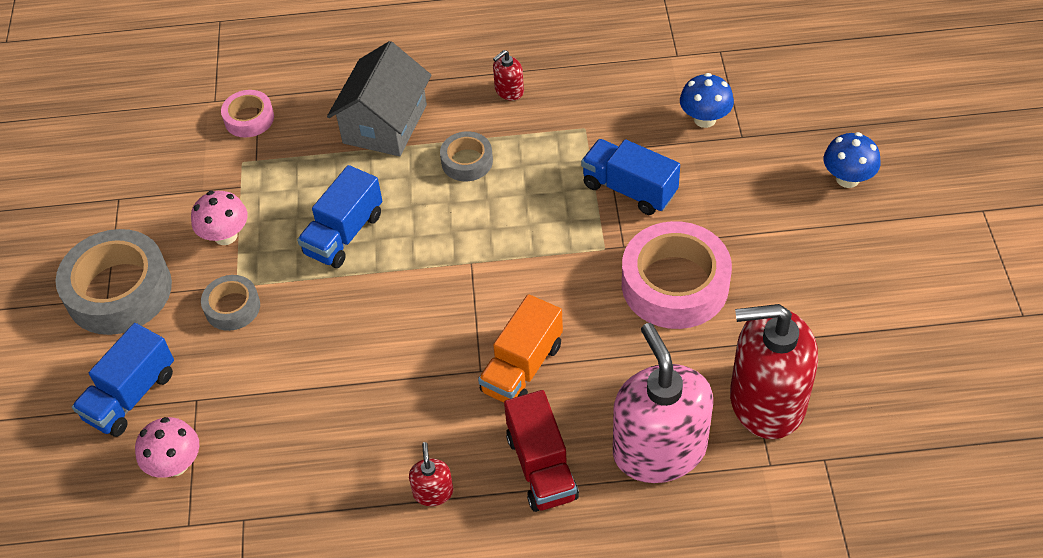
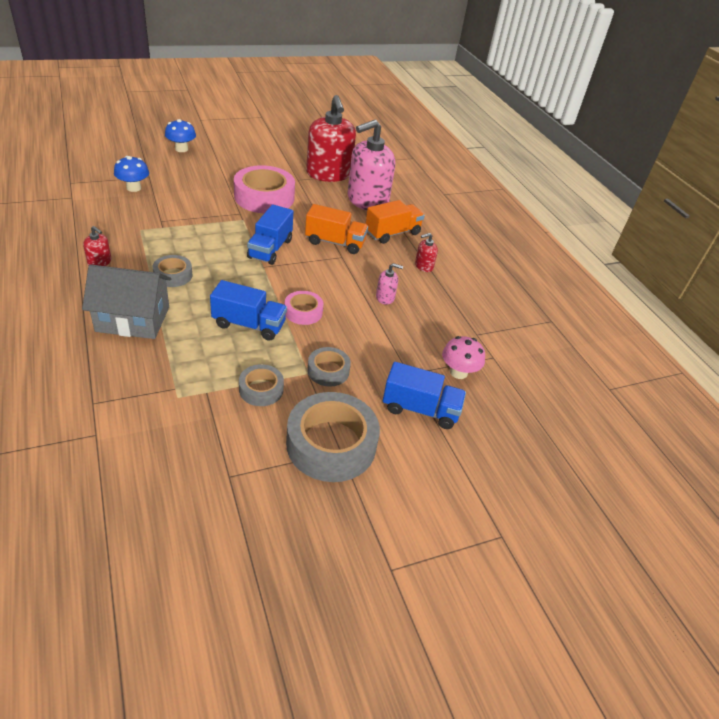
camera: 115 degrees left, 10 degrees down
(225, 235) = (261, 389): pink mushroom -> grey tape
(249, 118) = (123, 403): pink tape -> pink tape (303, 312)
(362, 409) = (385, 297): none -> pink soap dispenser
(541, 467) = (392, 233): red truck -> orange truck
(629, 189) = (194, 212): blue truck -> blue truck (270, 249)

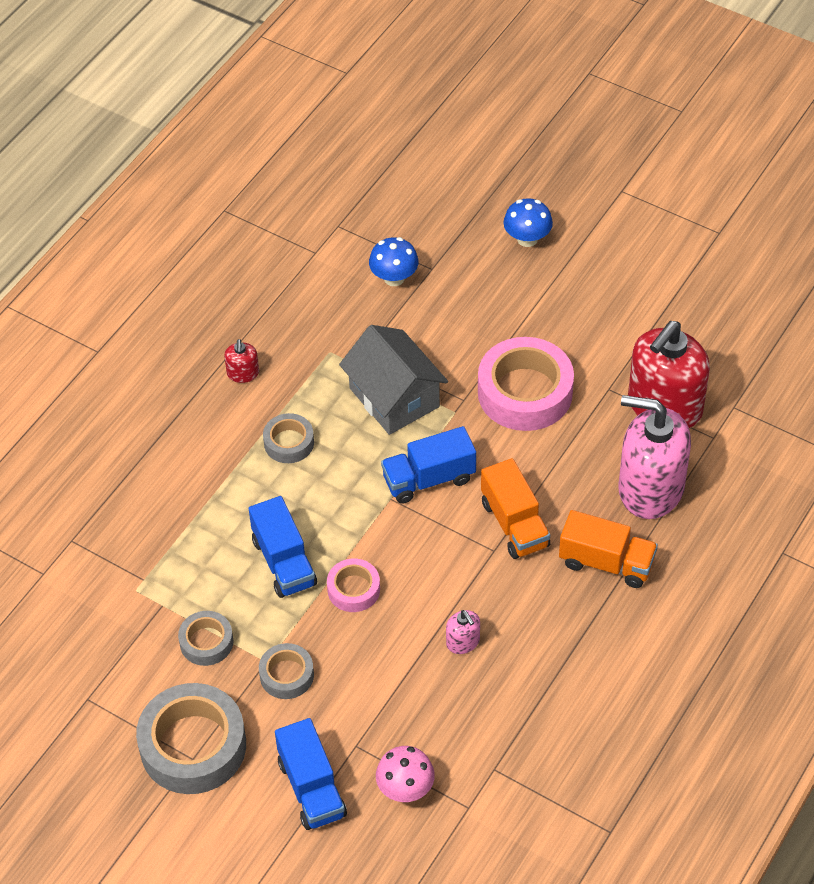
camera: 60 degrees right, 10 degrees up
(133, 319) = (194, 472): grey house -> grey house (394, 397)
(424, 266) = (572, 638): red soap dispenser -> none

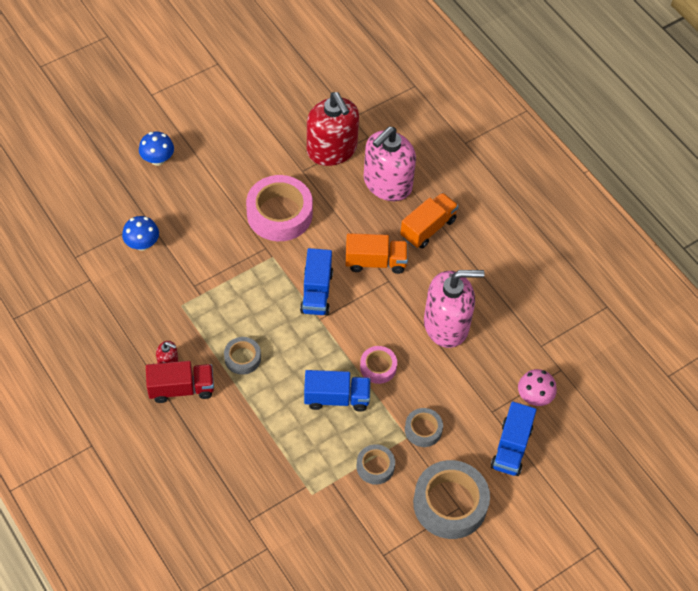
camera: 70 degrees left, 5 degrees up
(214, 401) = (181, 388): none -> red truck
(311, 788) = (511, 448): blue truck -> blue truck turned 105 degrees clockwise
(394, 397) = (241, 284): grey house -> none
(463, 642) = (446, 324): pink soap dispenser -> pink soap dispenser, size x2.40

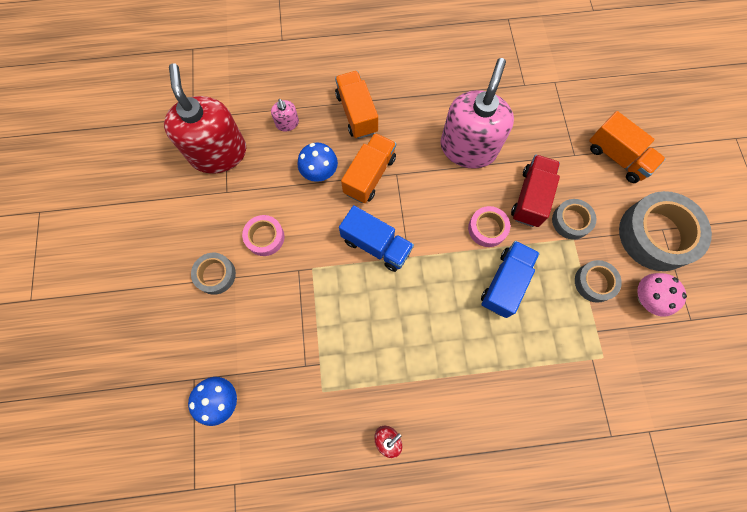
camera: 60 degrees left, 15 degrees up
(157, 159) = (120, 332): blue mushroom -> blue mushroom (319, 172)
(181, 388) = (426, 438): red truck -> red truck (530, 197)
(242, 358) = (418, 355): grey tape -> grey tape (215, 275)
(279, 214) = (265, 237): pink tape -> pink tape, size x0.52
(332, 149) = (218, 153): red soap dispenser -> red soap dispenser turned 105 degrees counterclockwise
(387, 183) = (287, 123): pink soap dispenser -> pink soap dispenser, size x0.42
(511, 448) = (617, 157): blue truck -> orange truck
(534, 397) = (573, 115): pink mushroom -> pink mushroom (646, 298)

